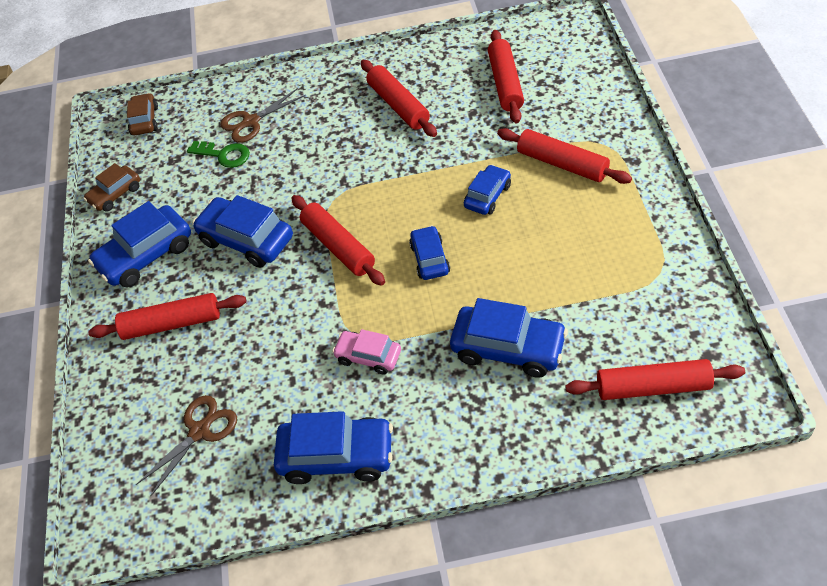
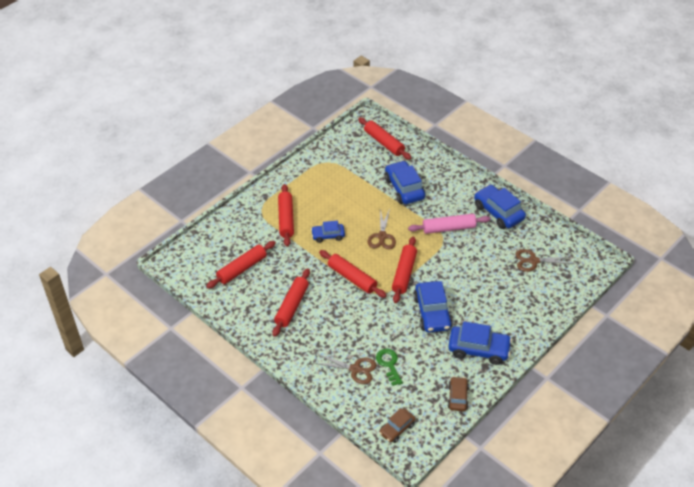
camera: 135 degrees left, 5 degrees down
(115, 194) = (457, 397): brown car -> brown car turned 90 degrees counterclockwise
(172, 324) = (501, 308): red rolling pin -> red rolling pin (352, 278)
(368, 356) = (449, 228): pink car -> pink rolling pin
(430, 259) = (382, 236): blue car -> brown scissors

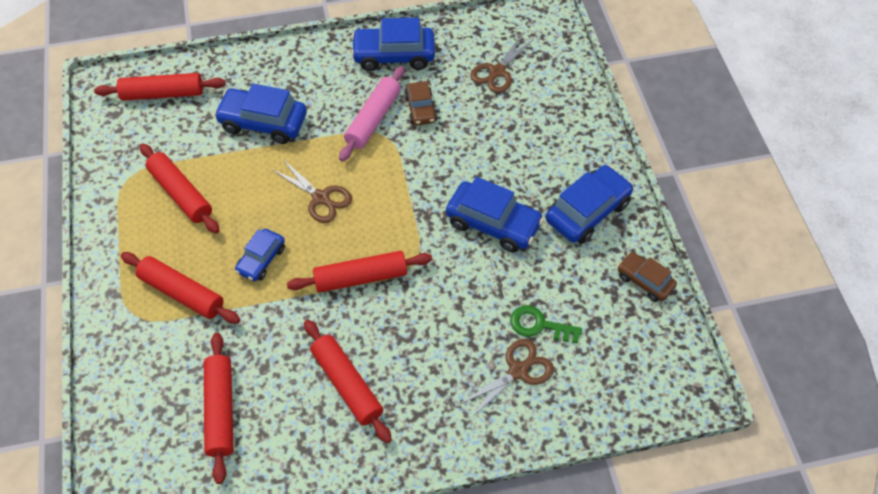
camera: 55 degrees left, 10 degrees up
(397, 429) = (648, 382): brown car -> brown car (420, 109)
(404, 273) = (404, 213): red rolling pin -> red rolling pin (181, 194)

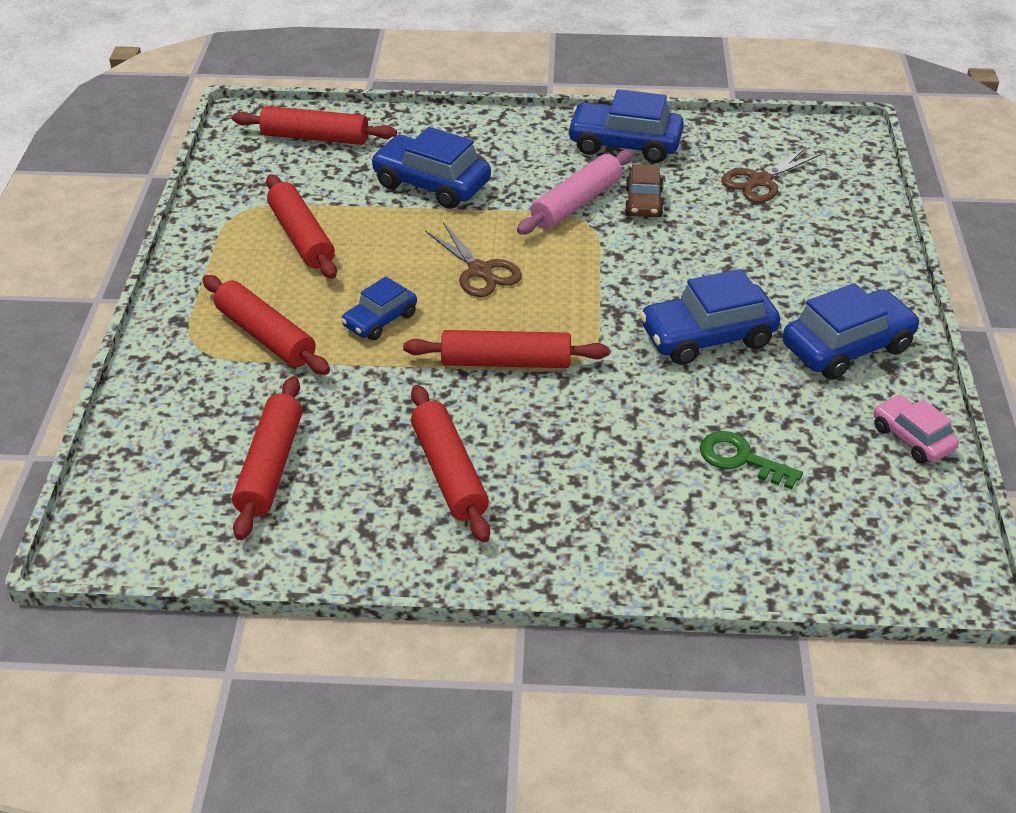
camera: 15 degrees right, 15 degrees down
(493, 223) = (707, 337): blue car -> blue car turned 120 degrees clockwise
(518, 371) = (695, 505): brown scissors -> none
(644, 281) = (912, 438): brown car -> pink car

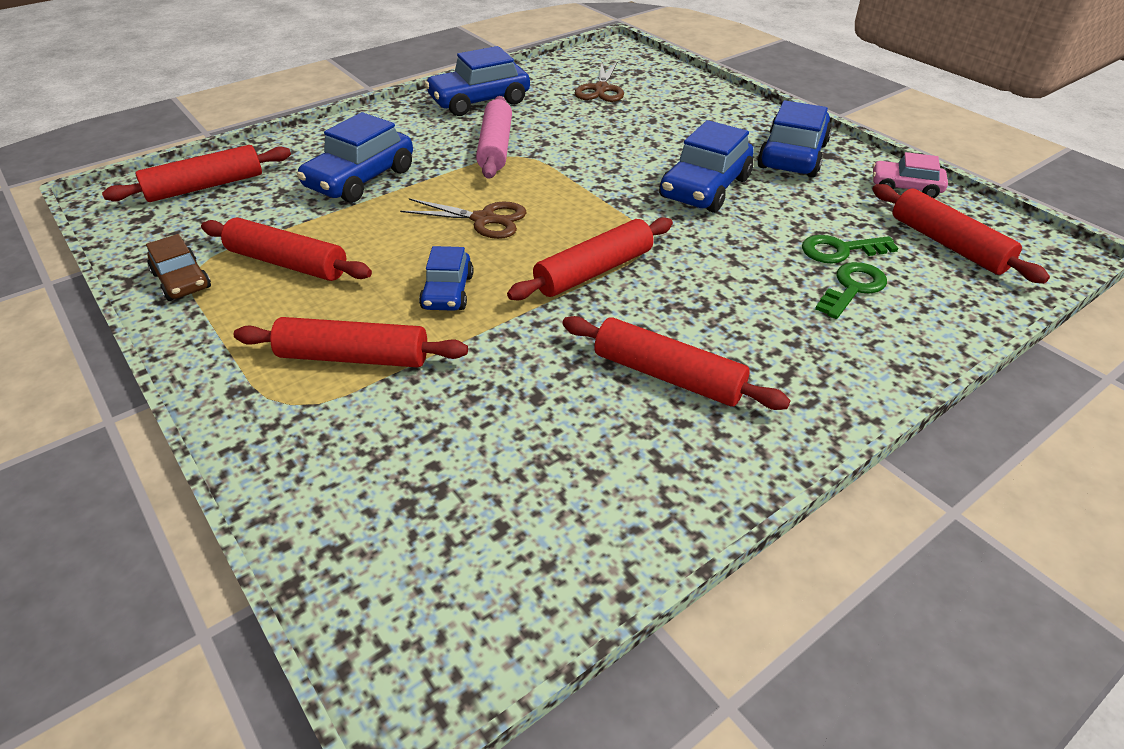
camera: 40 degrees left, 0 degrees up
(271, 467) = (508, 467): red rolling pin -> red rolling pin (948, 244)
(431, 184) = (360, 179): blue car -> blue car turned 45 degrees counterclockwise
(643, 203) = (543, 129): brown car -> brown car (182, 281)
(697, 495) = (852, 288): none -> green key

